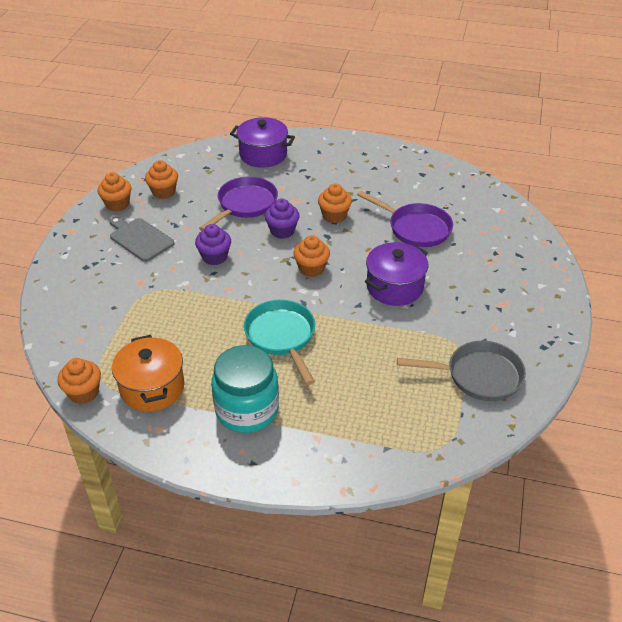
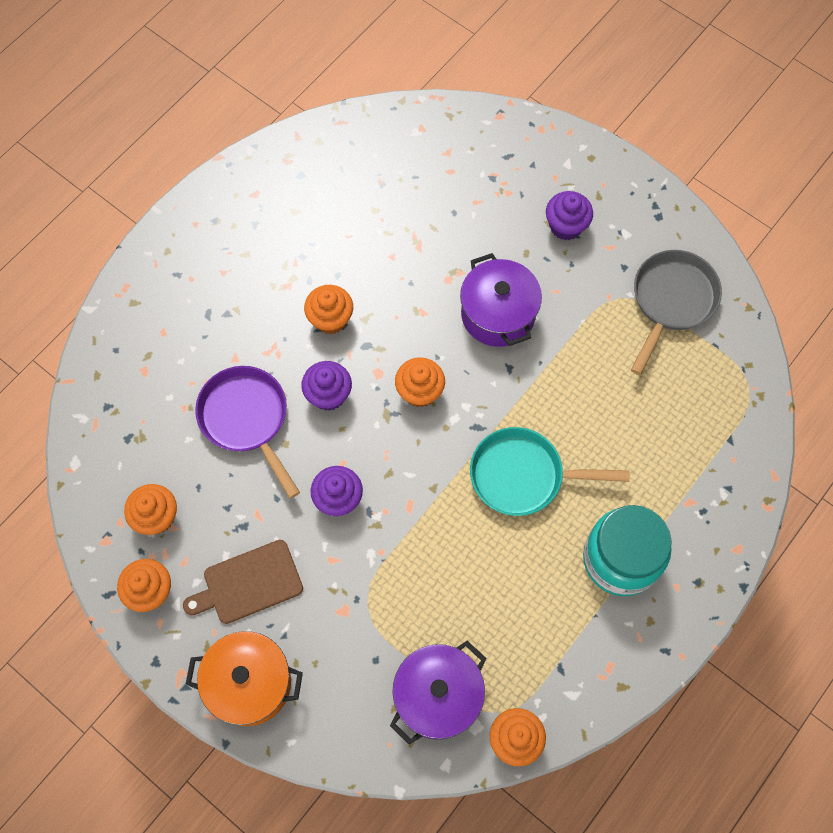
camera: 65 degrees left, 25 degrees up
(140, 239) = (248, 583): grey cutting board -> brown cutting board
(152, 387) = (541, 654): orange pot -> orange pot (249, 683)
(263, 155) = (142, 349): purple pot -> purple pot (437, 696)
(416, 228) = (405, 238): purple pan -> none
(490, 299) = (566, 226): none -> purple cupcake

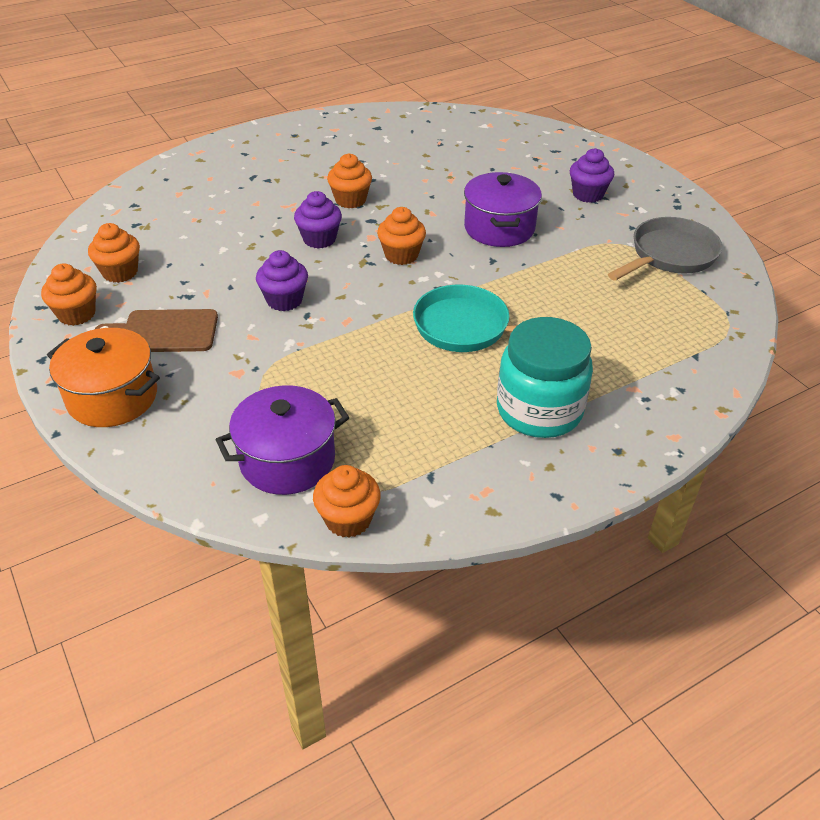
camera: 20 degrees right, 25 degrees down
(246, 419) = (240, 236): purple pan -> none

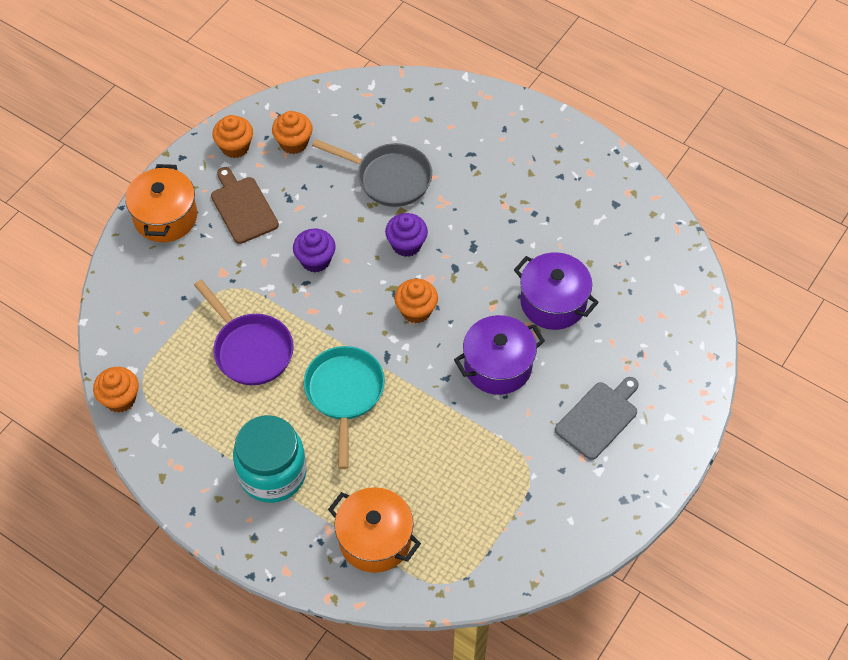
camera: 65 degrees right, 15 degrees up
(287, 460) = (155, 342): purple pot -> purple pot (553, 302)
(350, 200) = (477, 239): orange cupcake -> none
(361, 380) = (250, 349): none -> purple pan
(588, 194) = (598, 418): purple cupcake -> grey cutting board
(659, 358) = (375, 539): none -> orange pot
(669, 255) = (531, 512): grey pan -> grey pan (389, 178)

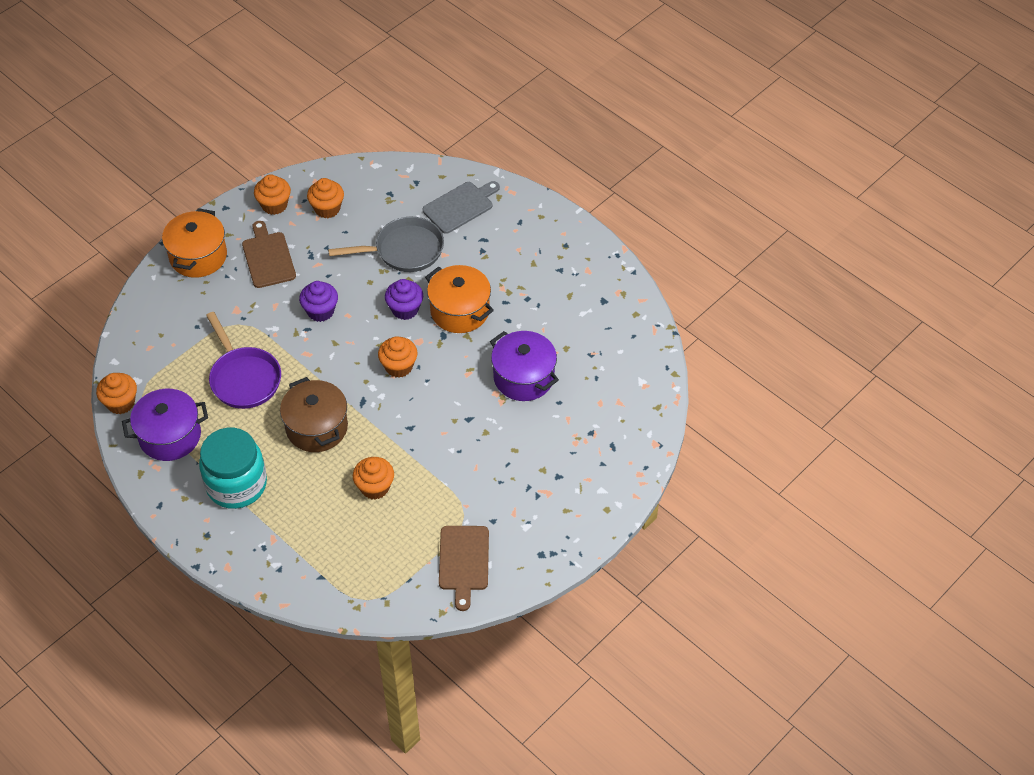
camera: 10 degrees right, 5 degrees down
(344, 394) = (317, 427): turquoise pan -> brown pot
(375, 539) = (311, 553): orange pot -> orange pot (459, 311)
(389, 178) = (404, 250): grey pan -> grey pan turned 45 degrees counterclockwise
(425, 452) = (375, 487): none -> orange cupcake
(498, 366) = (459, 424): purple pot -> purple pot (170, 436)
(542, 522) = (464, 561): none -> brown cutting board
(598, 418) = (538, 482): grey cutting board -> grey cutting board (460, 206)

